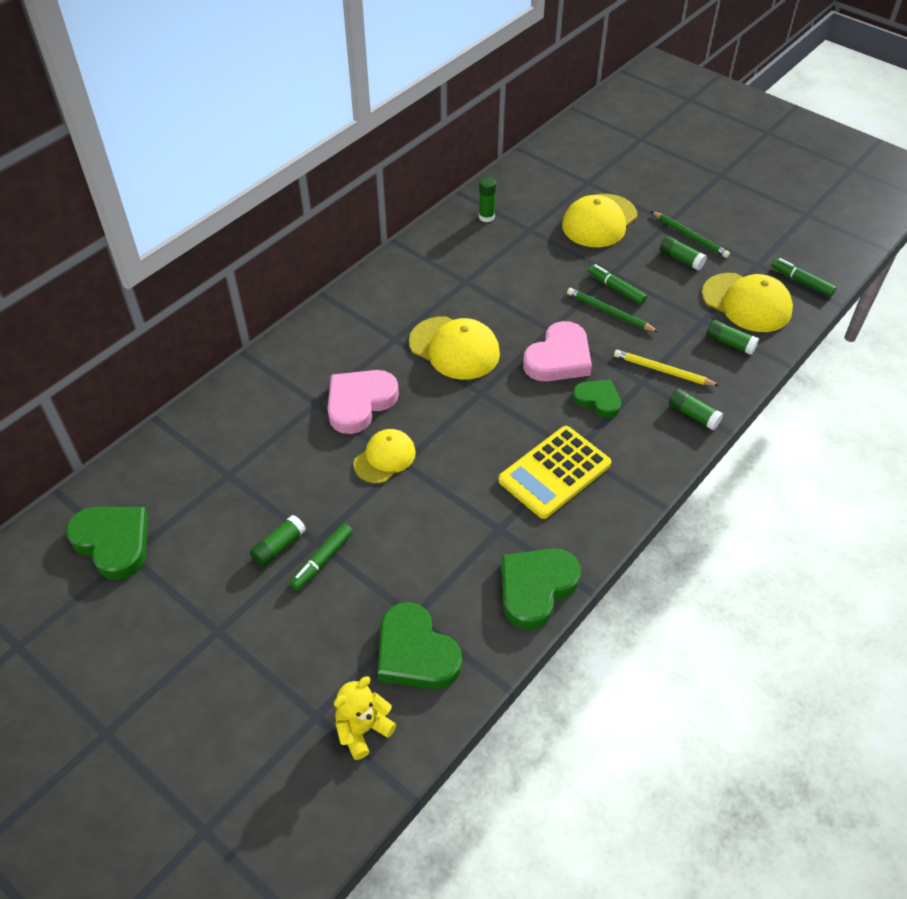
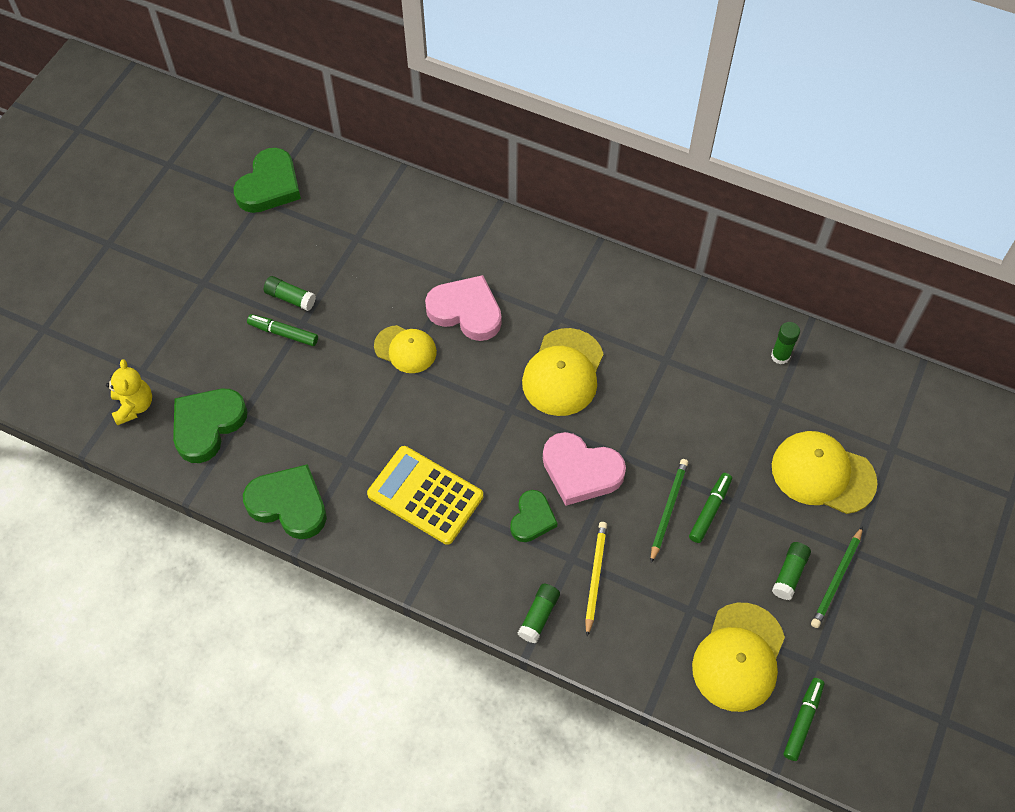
camera: 75 degrees right, 10 degrees up
(363, 729) = (134, 406): yellow teddy bear -> yellow teddy bear turned 45 degrees clockwise
(729, 343) = (662, 644): green glue stick -> none

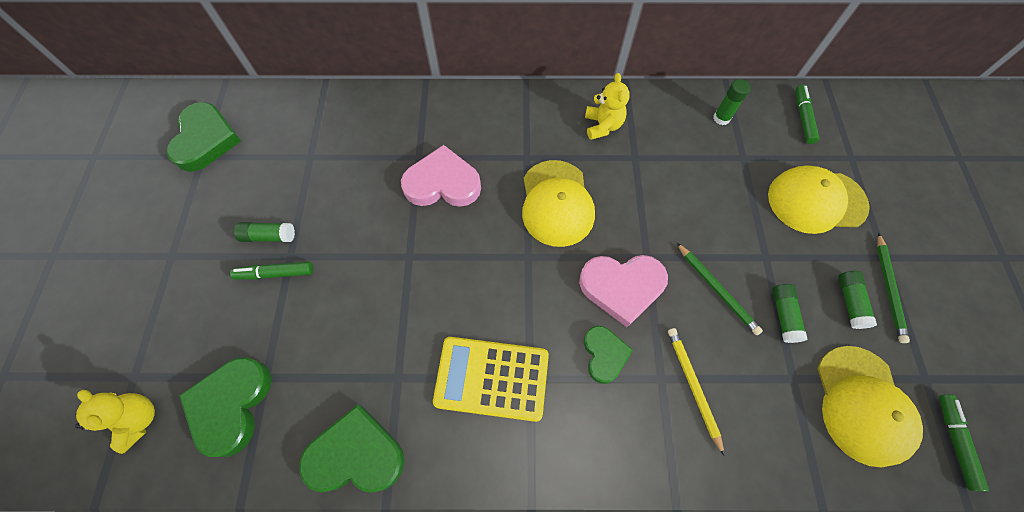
camera: 25 degrees left, 5 degrees up
(405, 349) = (403, 240): yellow cap -> none
(539, 616) = (665, 455): green glue stick -> green glue stick (783, 315)
(651, 316) = (602, 126): none -> yellow teddy bear
(668, 510) = (716, 289): green pencil -> green pencil turned 150 degrees clockwise
(710, 510) = (750, 274): green marker -> green marker (803, 118)

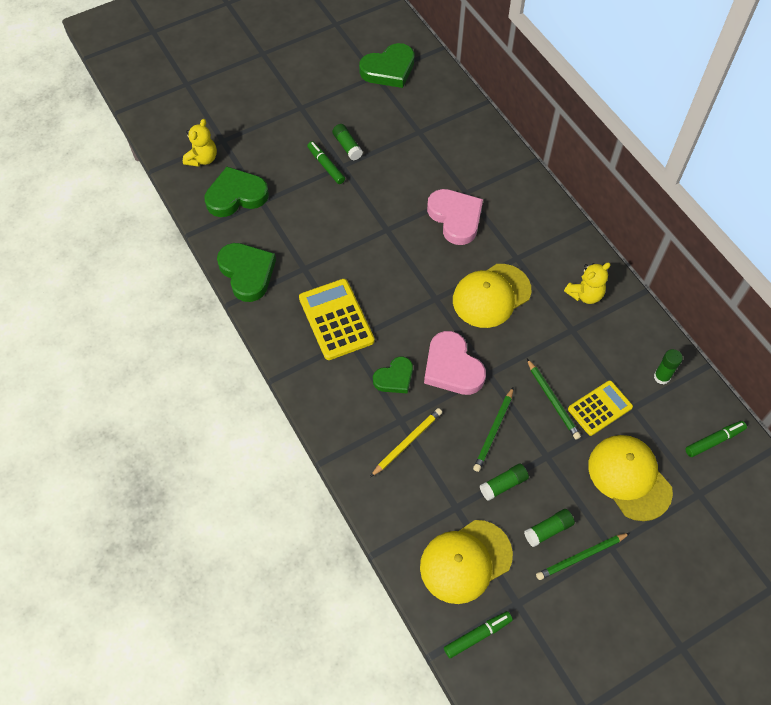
camera: 60 degrees right, 5 degrees down
(705, 217) = (552, 400): none -> green pencil
(732, 183) = (599, 408): none -> yellow calculator

